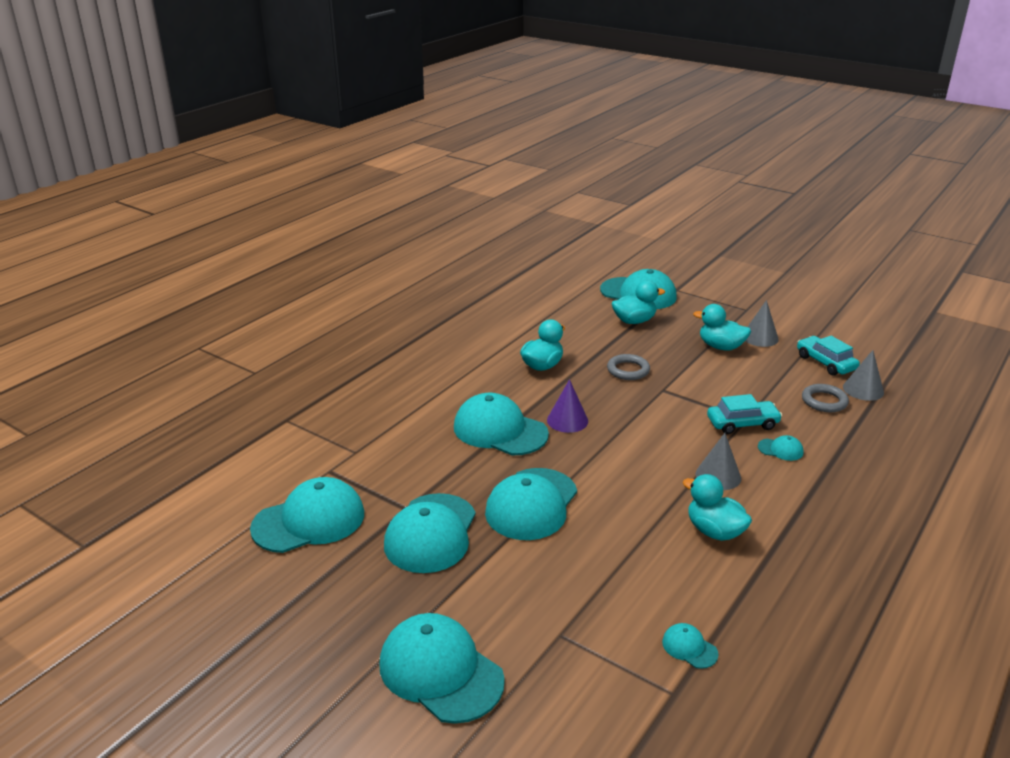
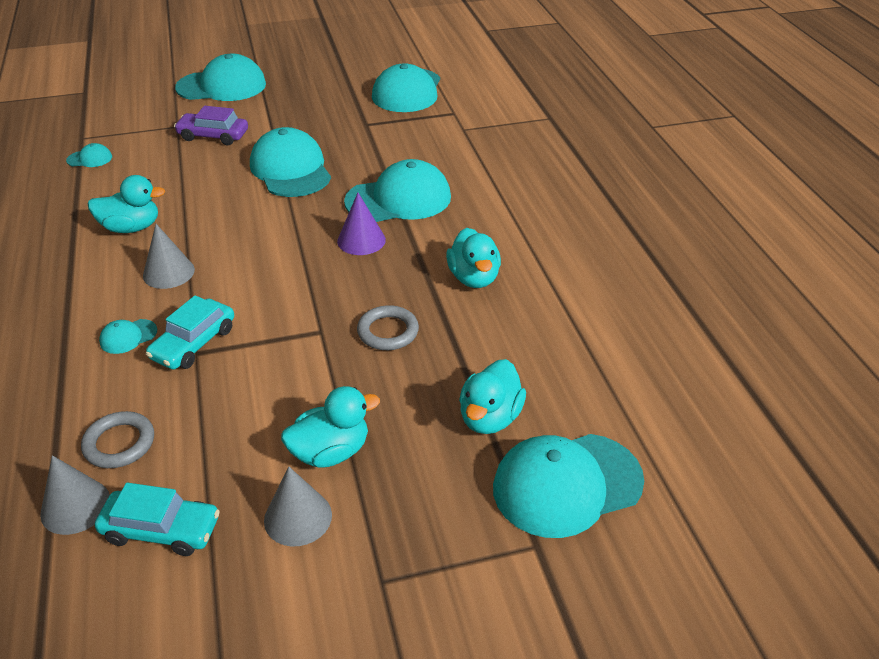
camera: 130 degrees right, 10 degrees up
(431, 533) = (327, 123): turquoise cap -> none
(543, 592) = (213, 136): none -> purple car

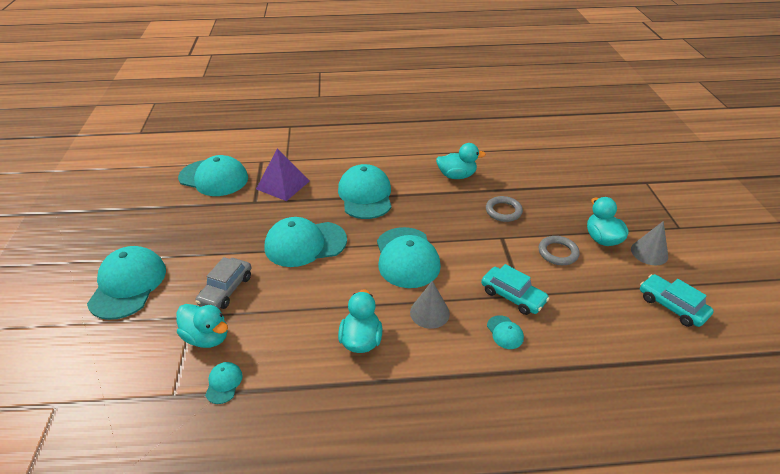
camera: 80 degrees left, 0 degrees up
(75, 506) = (665, 347): grey cone -> none
(119, 443) = (610, 329): grey ring -> grey ring (558, 253)
(161, 530) = (672, 306): turquoise car -> turquoise car turned 60 degrees counterclockwise
(213, 136) = (226, 290): purple car -> grey car
(361, 240) = (409, 215): purple cone -> none
(406, 136) = (283, 185): none -> purple pyramid
(490, 418) = (570, 184): turquoise duck -> turquoise duck (207, 337)
(567, 484) = (609, 169): turquoise cap -> turquoise cap (407, 257)

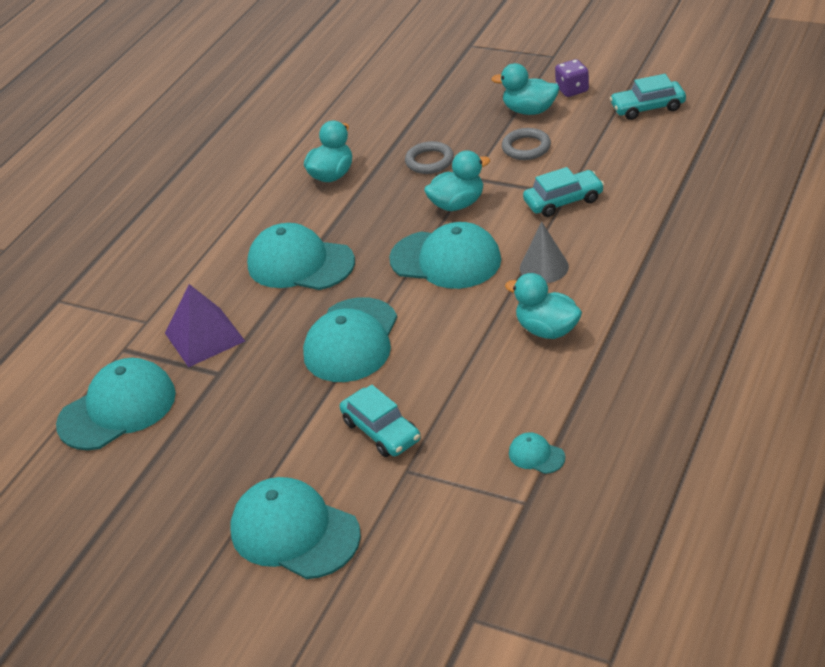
camera: 55 degrees left, 0 degrees up
(207, 337) = (453, 460): turquoise duck -> turquoise duck (457, 204)
(226, 290) = (381, 431): grey car -> turquoise car
(505, 332) = (607, 223): turquoise cap -> none
(649, 252) = (572, 90): grey cone -> purple dice

